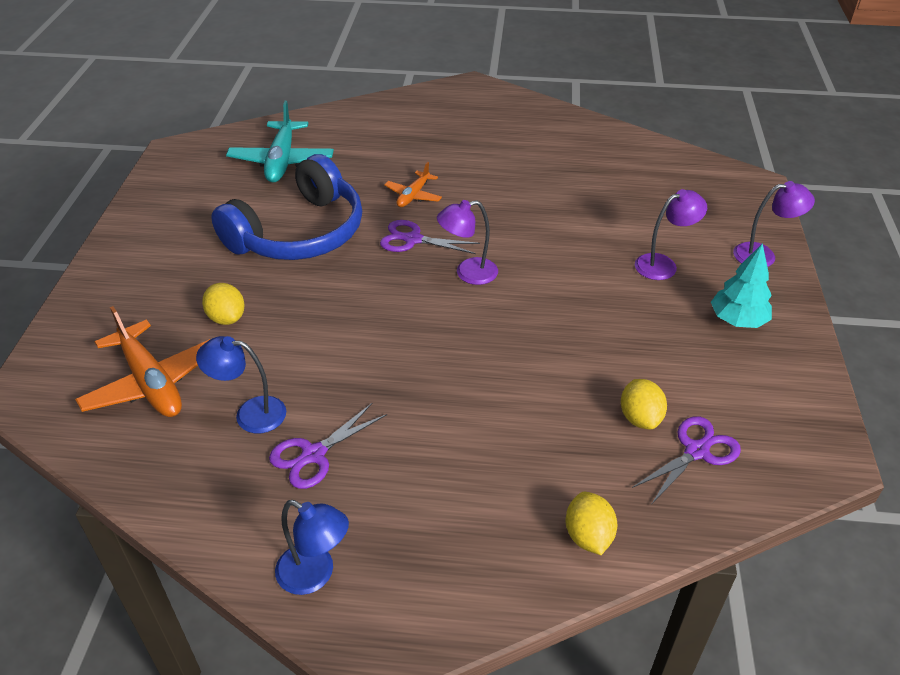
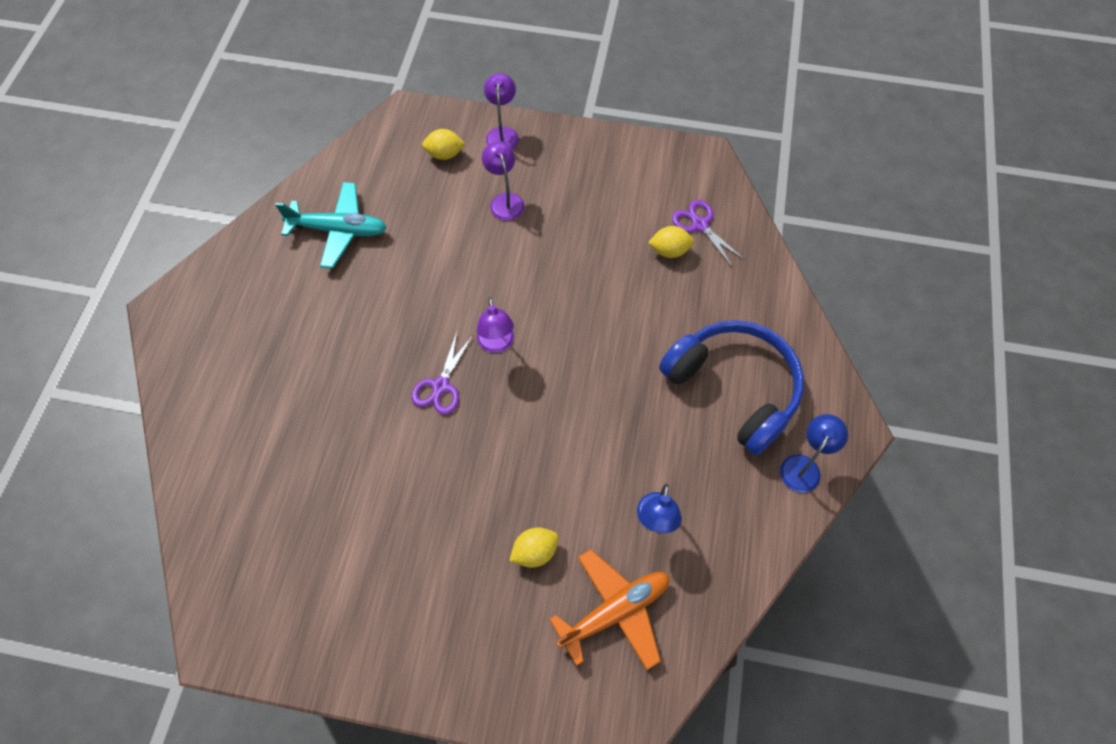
camera: 85 degrees left, 20 degrees up
(281, 161) = (272, 515): turquoise plane -> turquoise plane (338, 230)
(299, 233) = (413, 491): blue headphones -> blue headphones (734, 388)
(313, 455) = (699, 469): purple scissors -> none
(413, 195) = (369, 382): orange plane -> none
(588, 536) = (768, 299): yellow lemon -> yellow lemon (445, 154)
(737, 320) = (576, 170): turquoise tree -> none

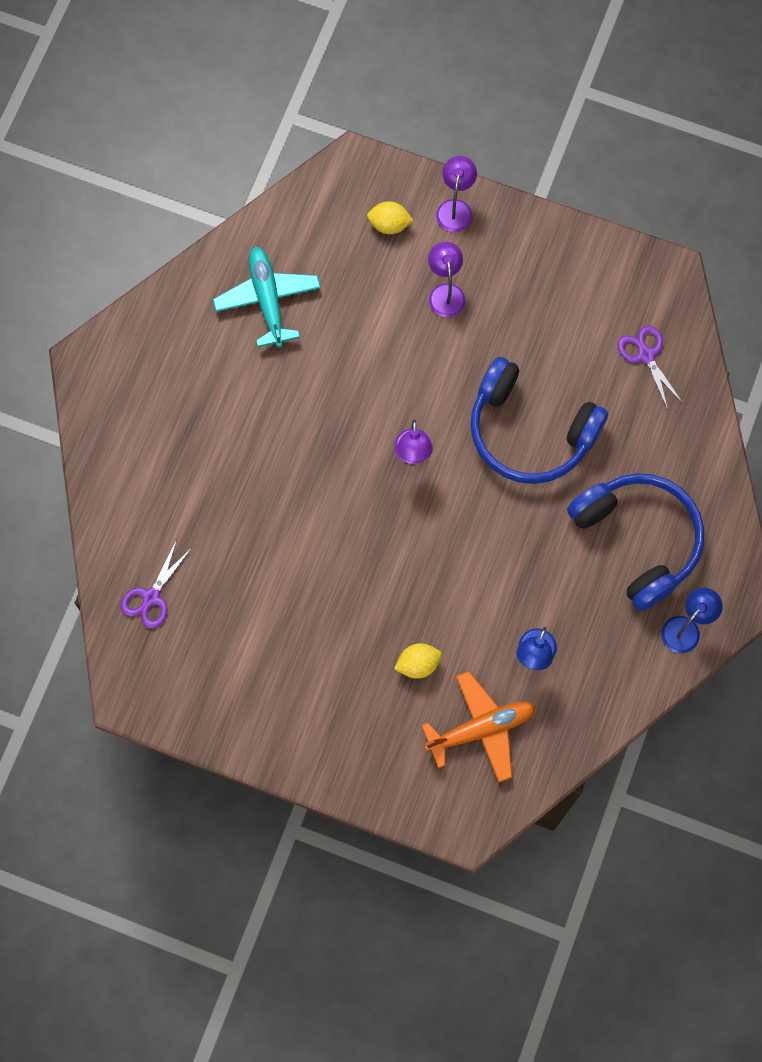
camera: 10 degrees right, 10 degrees up
(338, 230) = (267, 300): turquoise plane -> turquoise plane turned 120 degrees counterclockwise
(441, 386) = (352, 489): purple scissors -> purple scissors (151, 597)
(606, 306) = (530, 431): none -> blue headphones
(669, 251) = (607, 380): yellow lemon -> none

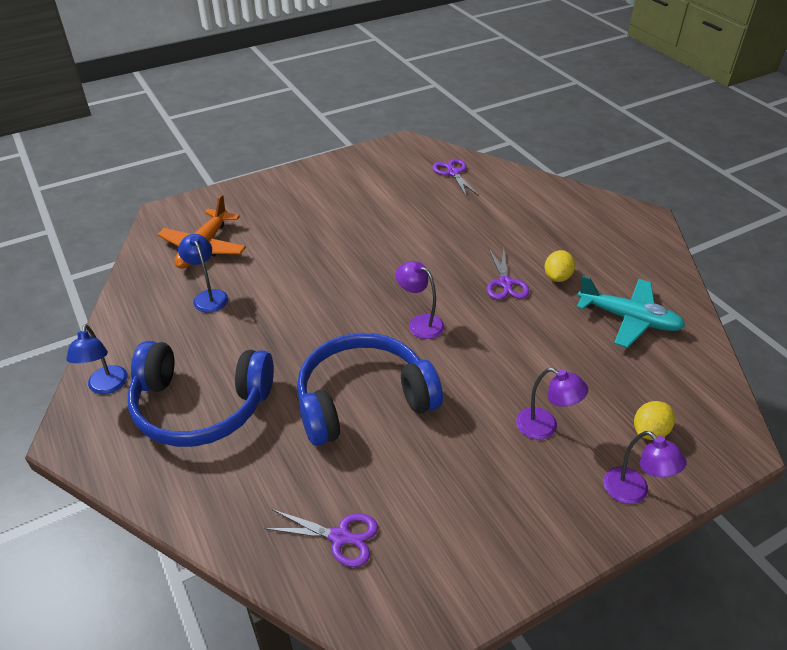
camera: 130 degrees right, 30 degrees down
(301, 422) = (505, 283): none -> purple scissors
(418, 664) = (277, 245): yellow lemon -> yellow lemon (557, 277)

